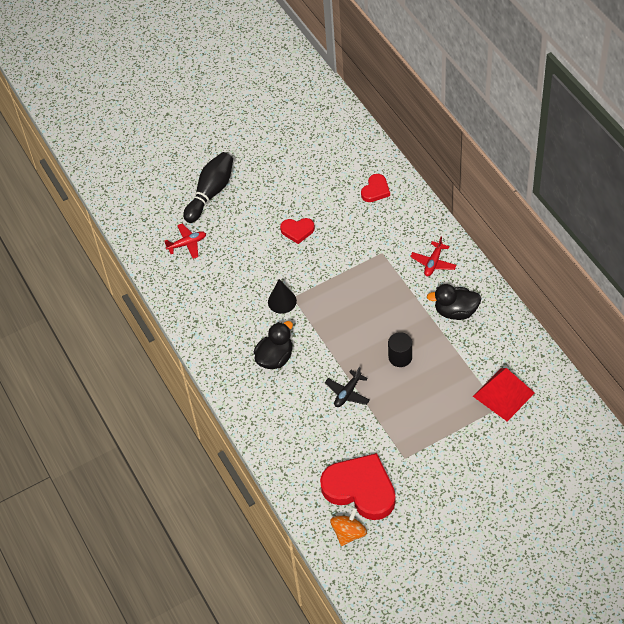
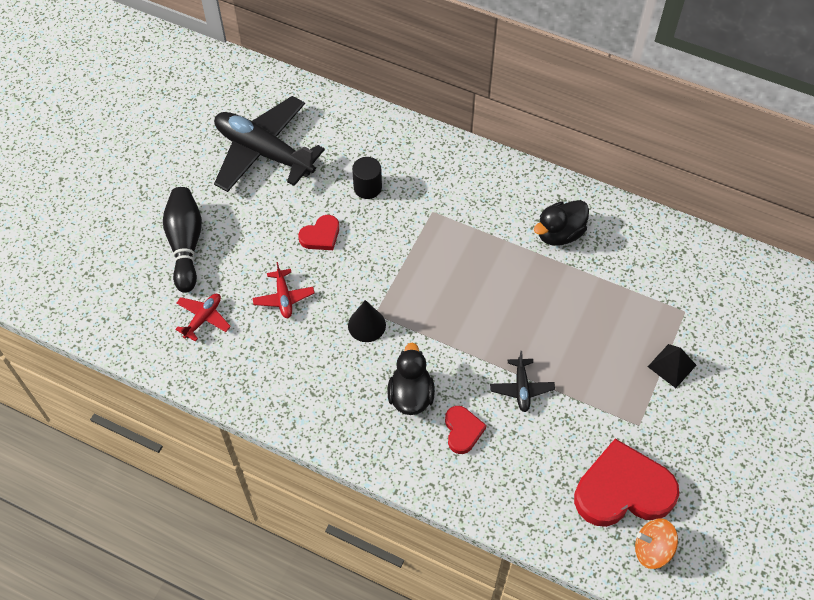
camera: 40 degrees left, 5 degrees up
(303, 159) = (264, 152): none -> black plane
(349, 533) = (652, 549): orange spinning top -> orange spinning top turned 75 degrees counterclockwise
(375, 190) = (371, 147): red heart -> red heart (462, 430)
(400, 357) = (544, 315): black cylinder -> black cylinder (367, 187)
(433, 263) = (494, 194): red plane -> red plane (284, 298)
(459, 435) = (671, 366): none -> black pyramid
(503, 394) = (678, 295): red pyramid -> none

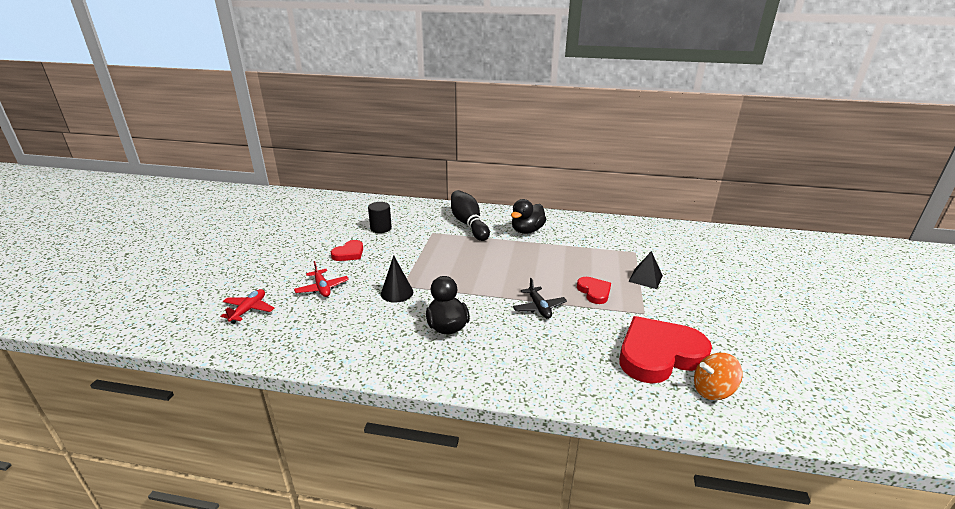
camera: 15 degrees left, 30 degrees down
(185, 244) = (234, 272): black bowling pin -> black bowling pin (468, 224)
(264, 152) = (299, 223): black plane -> none
(462, 430) = (501, 341): red heart -> red heart (594, 292)

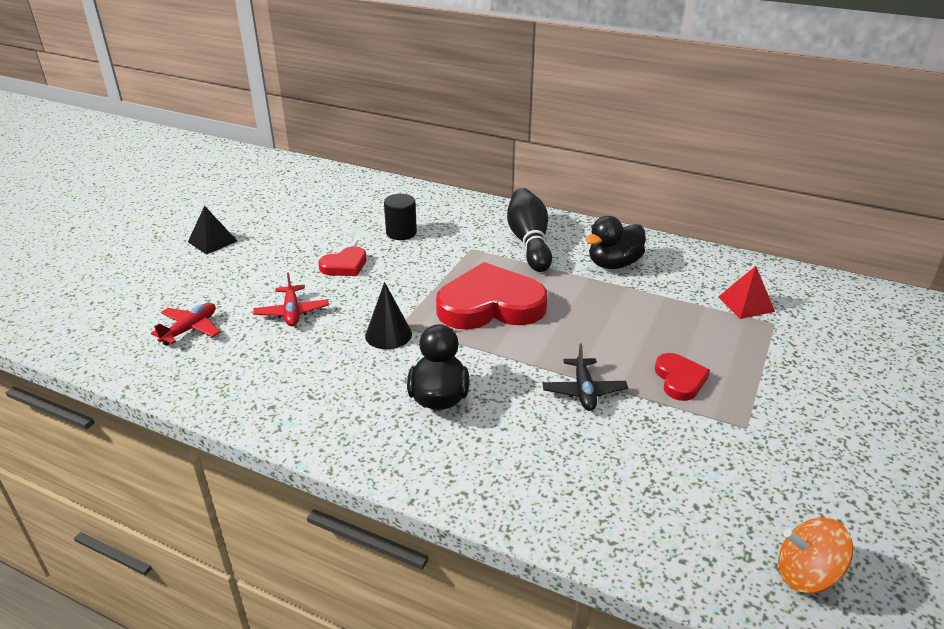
camera: 15 degrees right, 5 degrees up
(614, 243) = (746, 304): none -> red pyramid
(645, 278) = (773, 370): black pyramid -> black pyramid (212, 241)
(659, 354) = (742, 499): red heart -> red heart (490, 305)

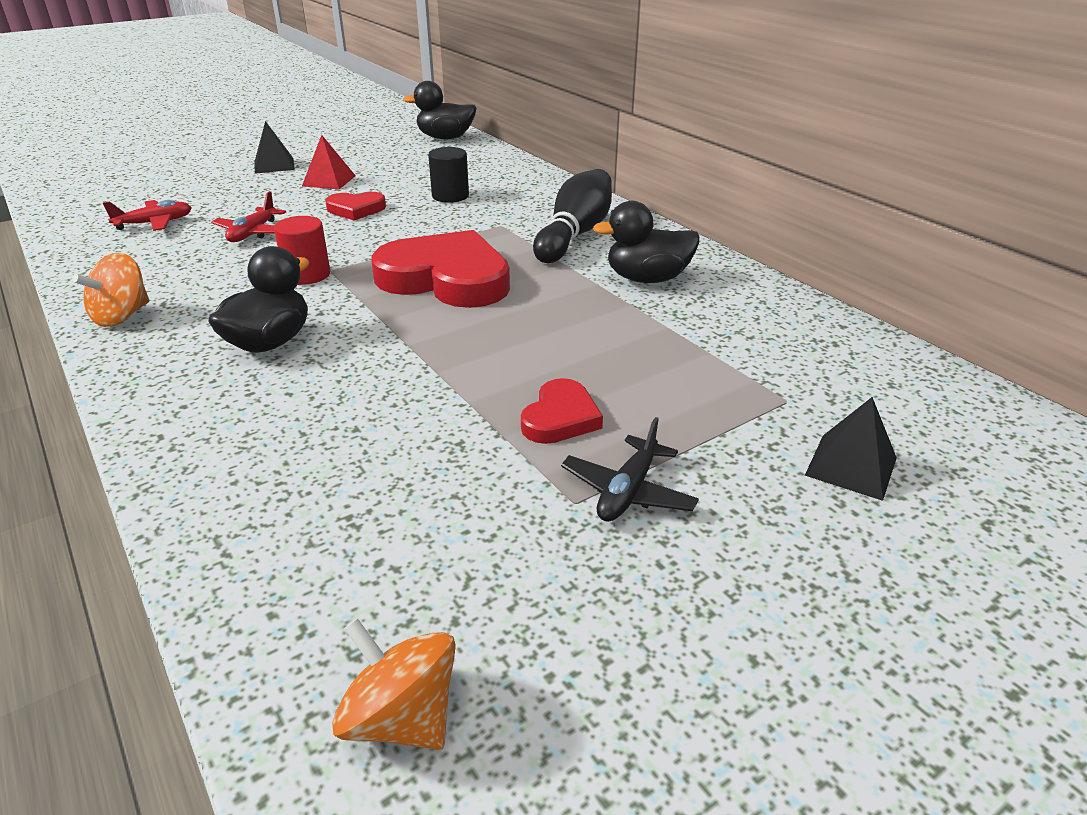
camera: 30 degrees right, 0 degrees up
(295, 418) = (122, 316): none -> orange spinning top
(324, 177) = (445, 138): none -> black duck
(388, 334) = (307, 275): black cone -> red cylinder
(584, 391) = (426, 389): black plane -> black plane (628, 491)
(746, 304) = (773, 367): red pyramid -> red pyramid (329, 181)
(840, 351) = (851, 466): none -> black pyramid

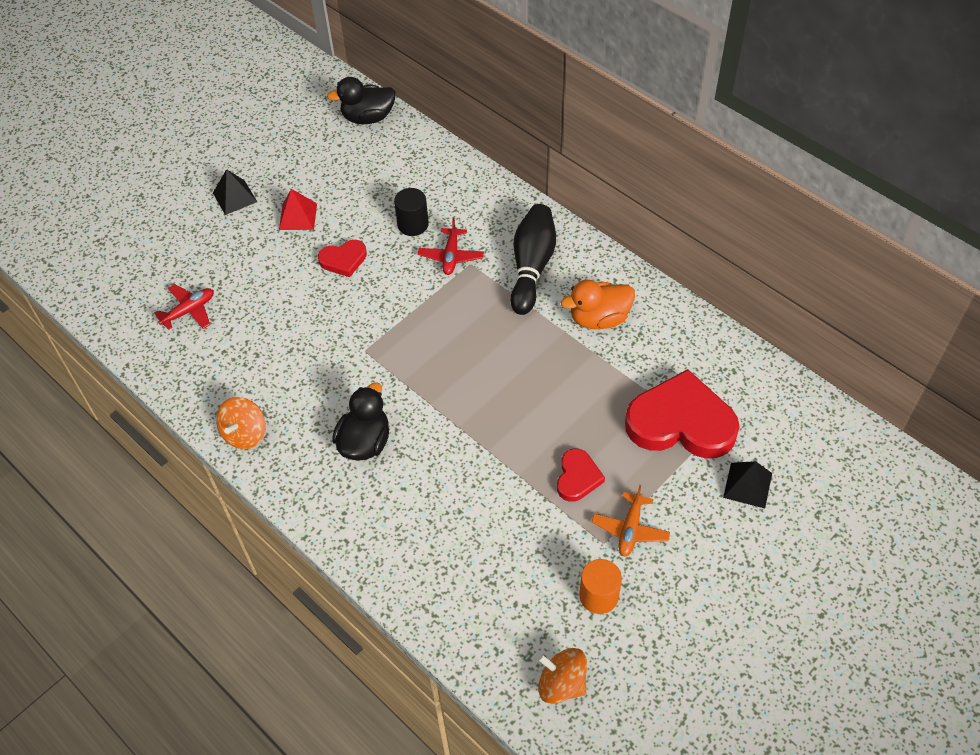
camera: 10 degrees left, 20 degrees up
(253, 233) = (278, 311): red plane -> red plane (451, 256)
(307, 275) = (350, 359): red cylinder -> none
(446, 278) = (455, 345): red heart -> red heart (681, 422)
(538, 576) = (598, 596): none -> orange cylinder
(628, 491) = (630, 529): black plane -> orange plane
(647, 279) = (599, 318): black duck -> orange duck

